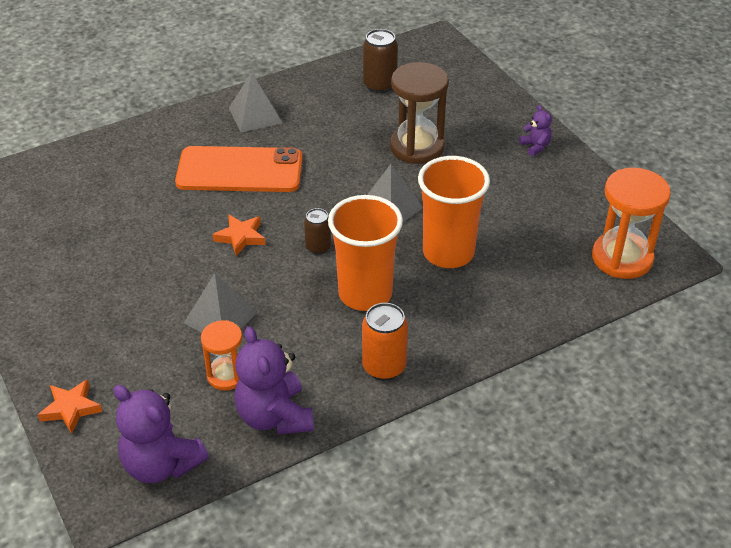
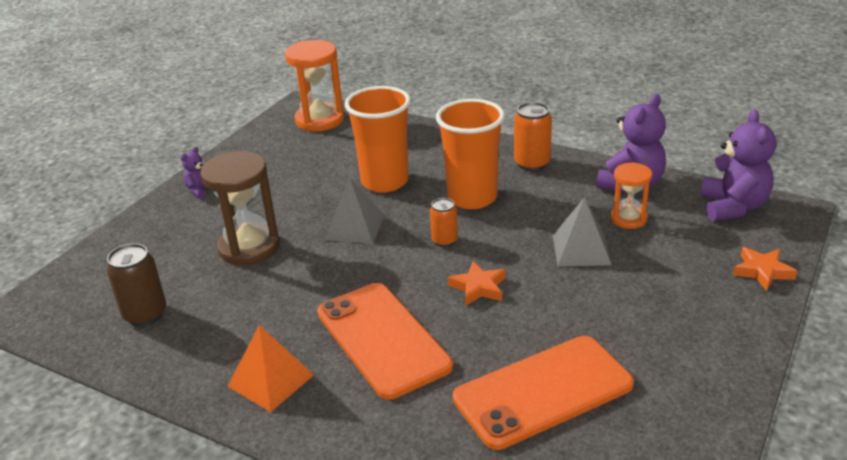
camera: 120 degrees left, 10 degrees down
(112, 215) = (543, 392): none -> orange phone
(255, 115) = (270, 380): grey pyramid -> orange pyramid
(318, 247) = (444, 240): brown can -> orange can

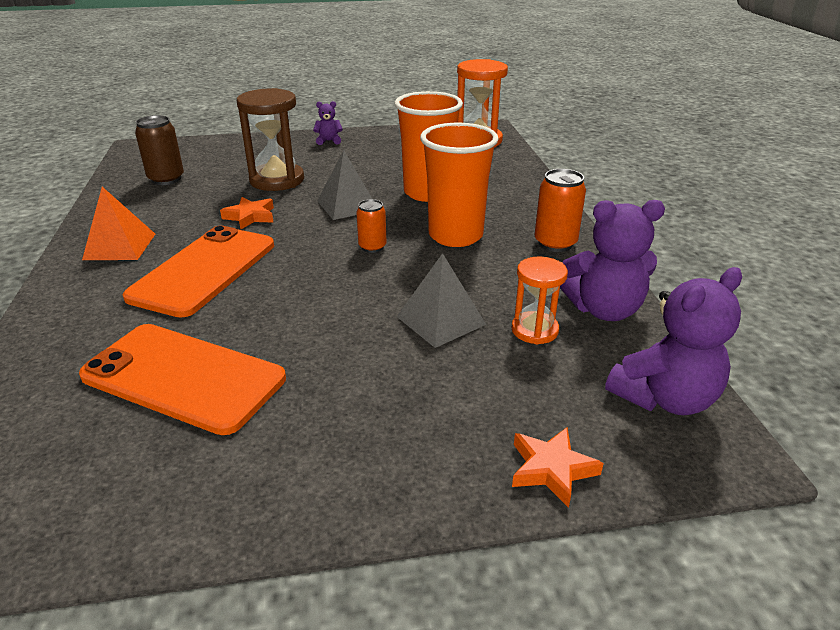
camera: 50 degrees right, 0 degrees up
(478, 287) = (318, 287): orange star -> orange star (250, 216)

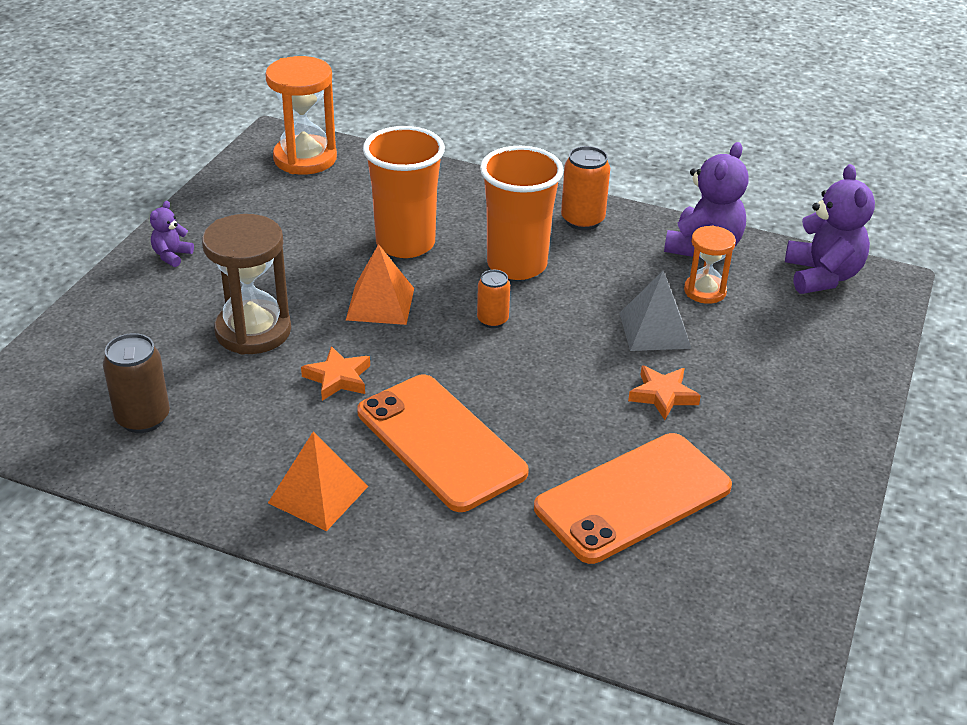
camera: 60 degrees left, 5 degrees up
(347, 205) = (380, 304): grey pyramid -> orange pyramid
(551, 469) = (859, 354): orange star -> orange star (663, 395)

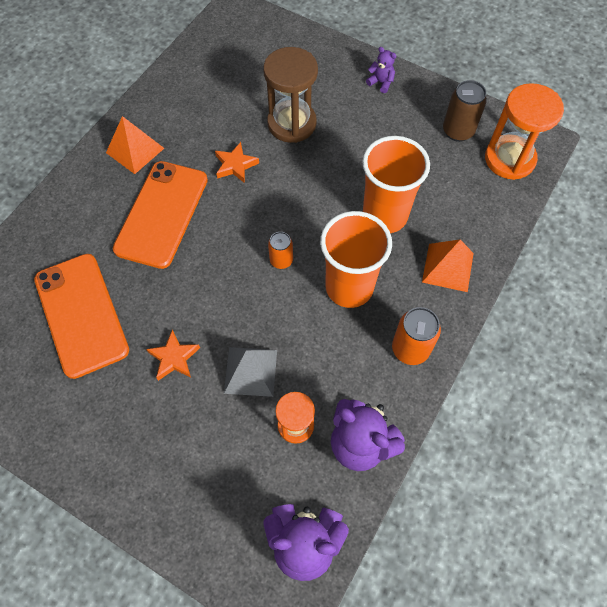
camera: 100 degrees right, 25 degrees up
(143, 418) = (219, 74): brown can -> brown can (458, 131)
(380, 304) = (311, 194): orange pyramid -> orange pyramid (447, 267)
(440, 442) = (162, 214): orange phone -> orange phone turned 45 degrees counterclockwise

